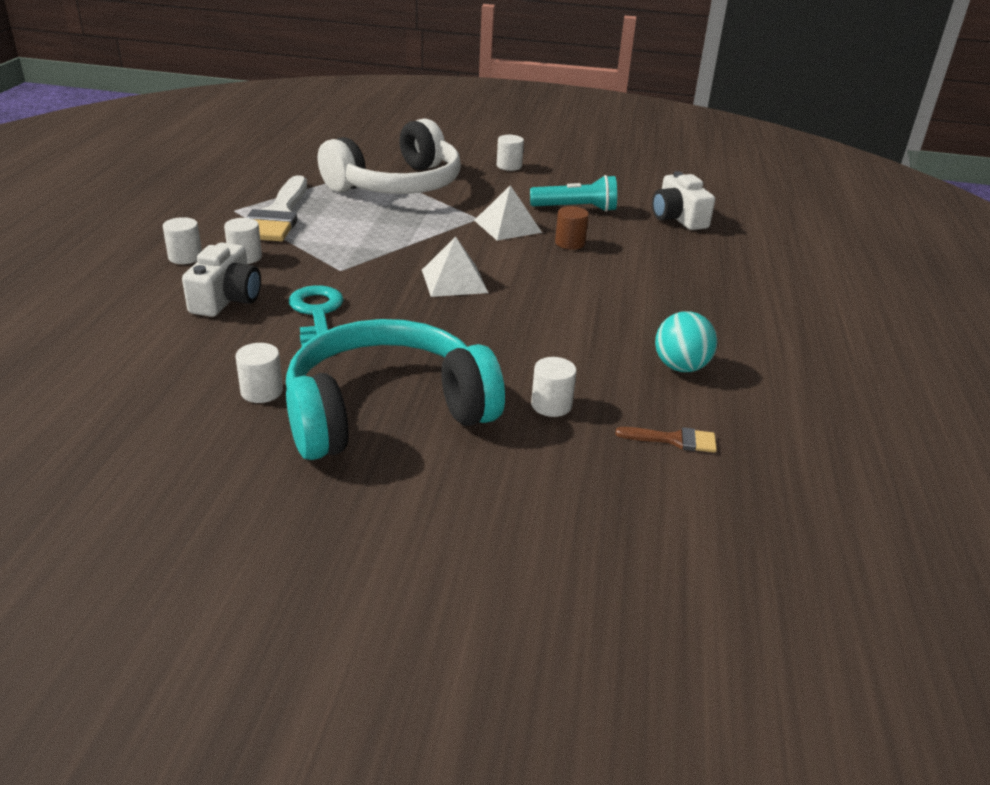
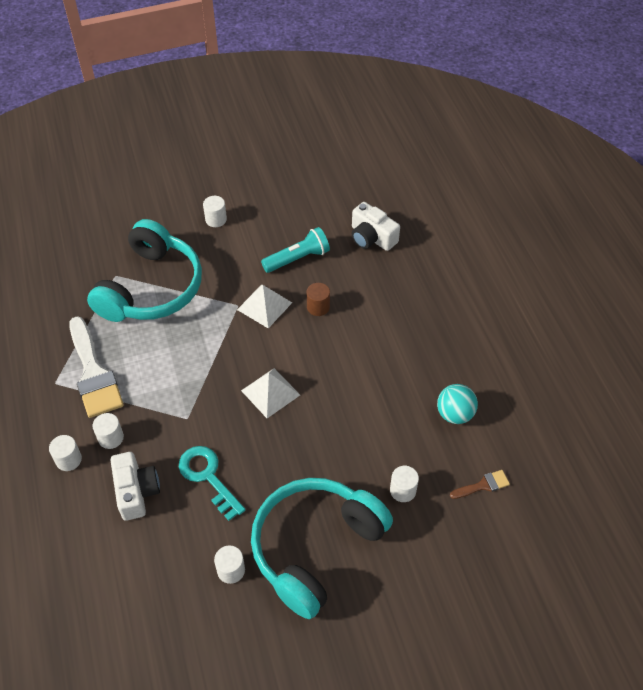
camera: 25 degrees left, 20 degrees up
(398, 185) = (152, 288): white headphones -> turquoise headphones

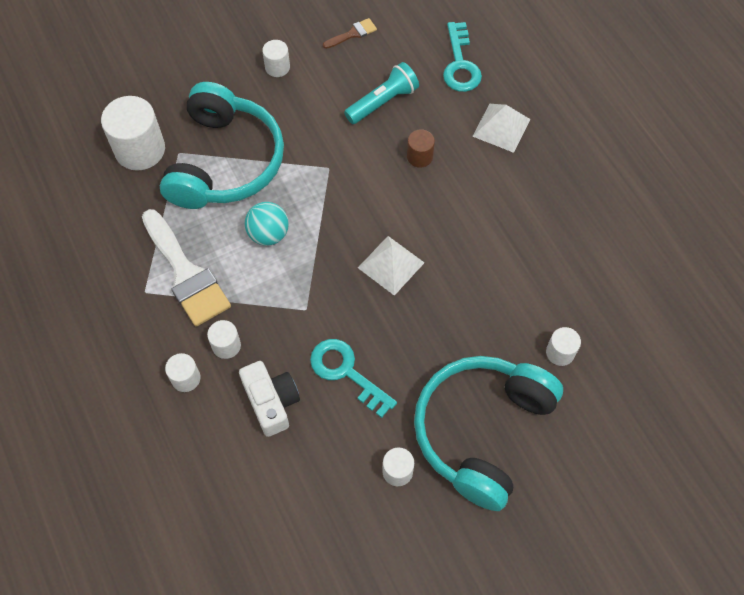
camera: 10 degrees left, 10 degrees up
(84, 268) = (140, 149): none -> white cylinder
(264, 306) = (359, 164): white pyramid -> white pyramid (501, 127)
(372, 237) = (460, 64): white camera -> turquoise key
(454, 414) = (596, 258): turquoise ball -> turquoise ball (268, 234)
(483, 485) = (643, 333): brown brush -> brown brush (353, 34)

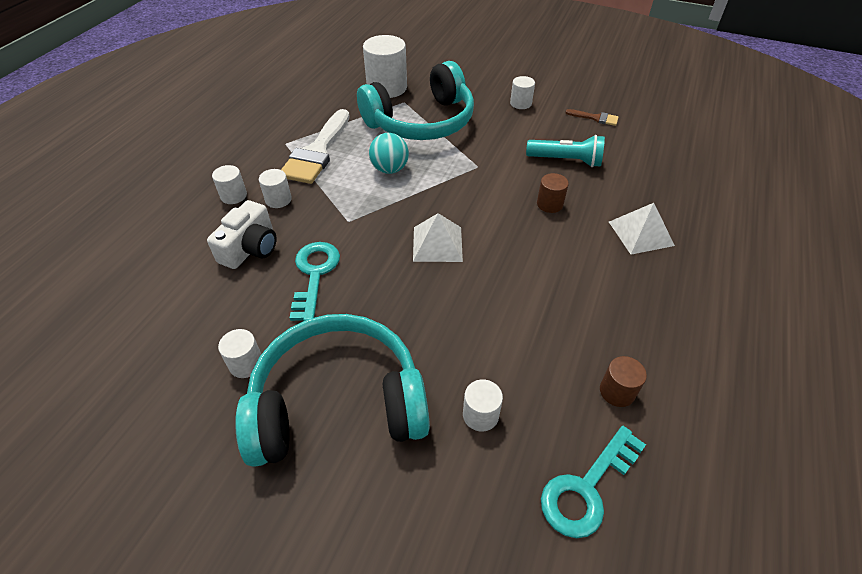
camera: 50 degrees right, 15 degrees down
(460, 64) = (656, 179): turquoise key -> turquoise key (586, 488)
(606, 263) = (617, 391): none -> brown cylinder

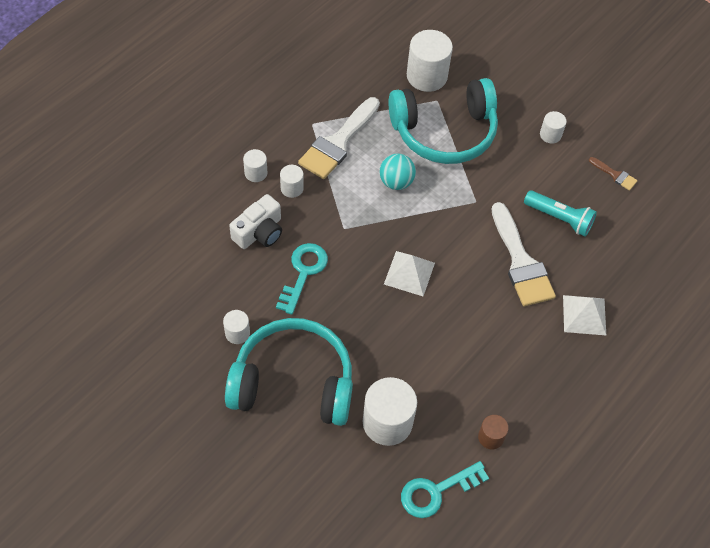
camera: 15 degrees right, 10 degrees up
(480, 415) = (387, 422): white cylinder -> white cylinder, size x1.93
(549, 204) = (521, 262): brown cylinder -> white brush

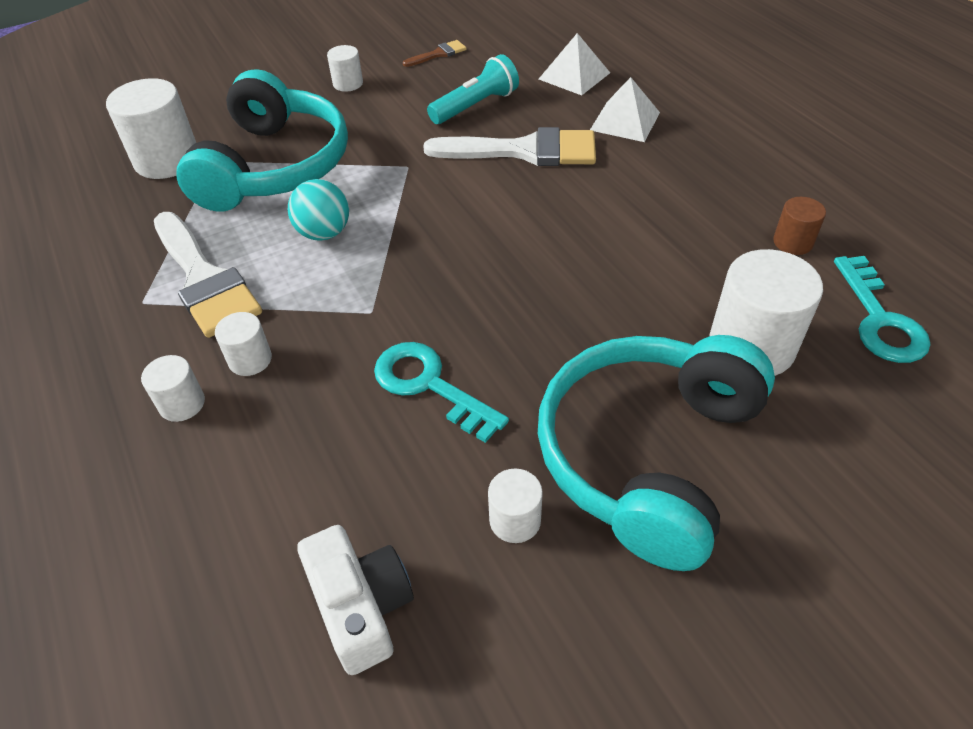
camera: 65 degrees left, 10 degrees down
(259, 232) = (311, 429): white camera -> white camera (361, 607)
(409, 273) = (492, 258): white pyramid -> white pyramid (574, 76)

